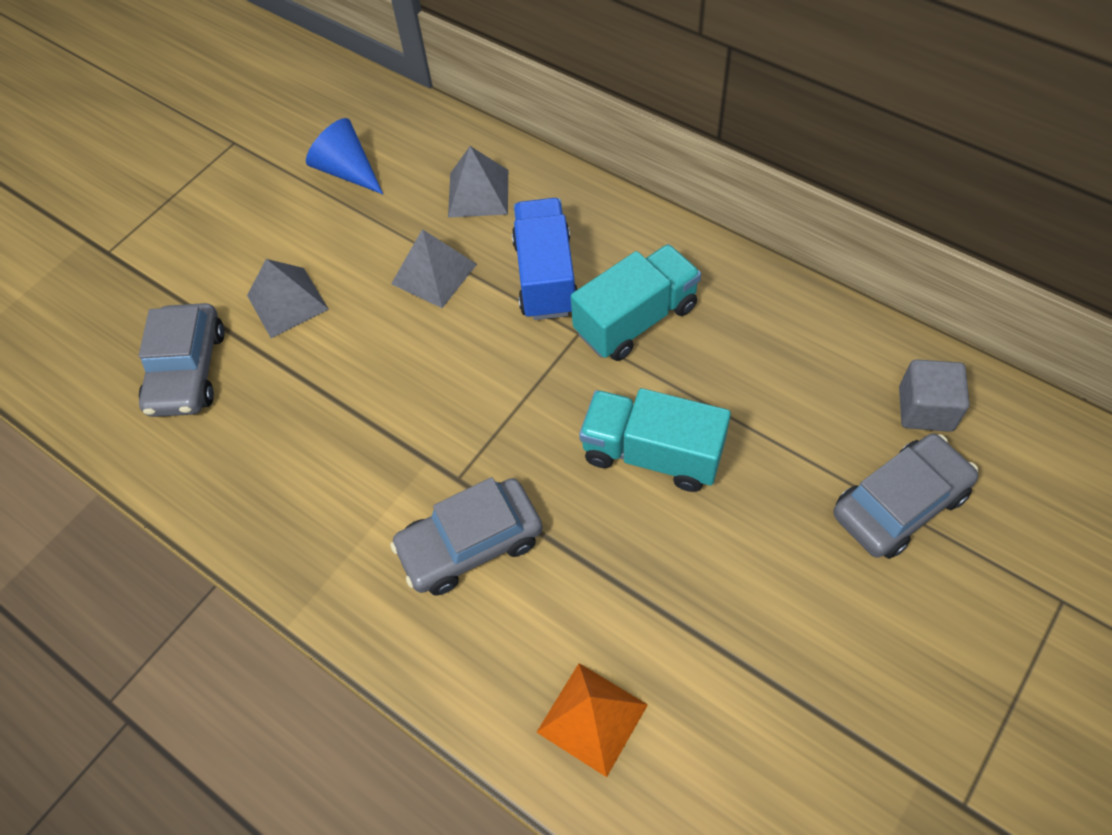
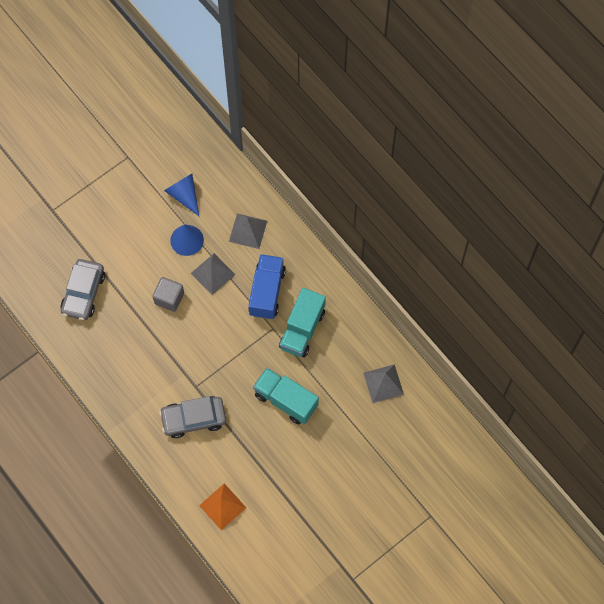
camera: 10 degrees right, 10 degrees up
(287, 302) = (138, 268): grey pyramid -> grey pyramid (383, 383)
(370, 234) = (187, 240): none -> blue cone
(636, 320) = (302, 329): turquoise truck -> turquoise truck turned 135 degrees clockwise
(899, 504) = (383, 455): grey car -> none
(925, 409) = (415, 415): grey cube -> grey cube (169, 298)

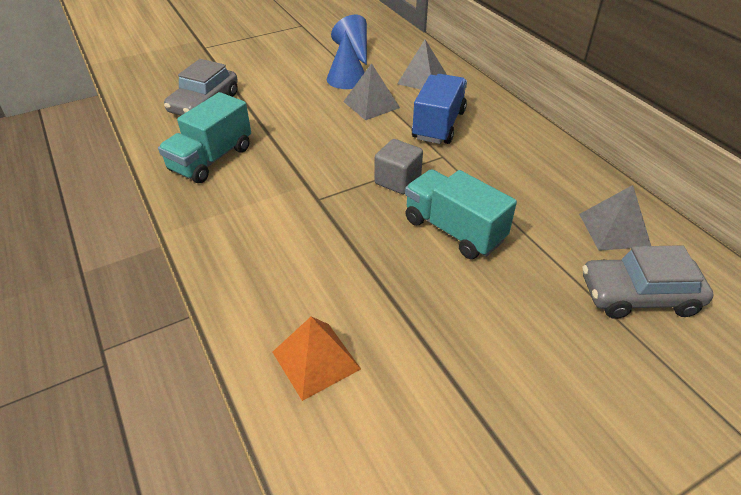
camera: 10 degrees right, 25 degrees down
(169, 298) = (309, 117): grey cube -> grey cube (397, 180)
(193, 419) = (302, 233): grey car -> grey car (638, 295)
(302, 329) = (484, 161): turquoise truck -> turquoise truck (211, 159)

